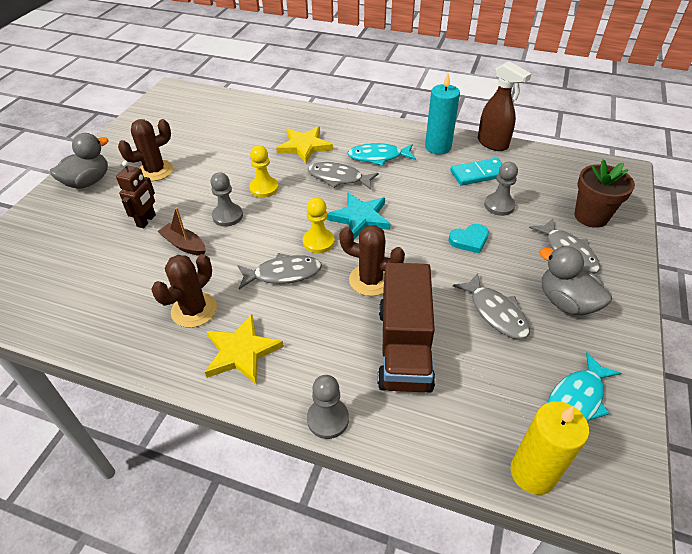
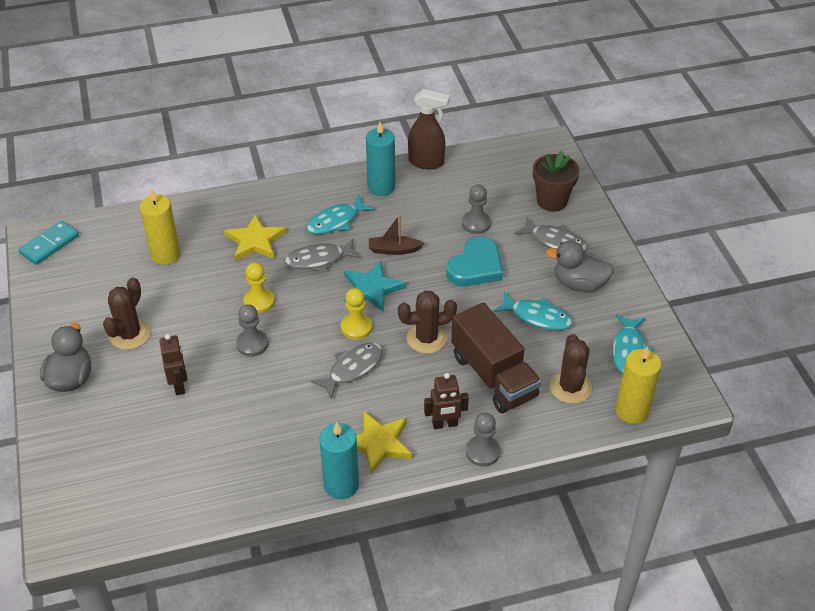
camera: 35 degrees left, 0 degrees up
(173, 371) = (341, 485): none -> turquoise candle
(184, 245) = (240, 388): brown boat -> brown boat (394, 250)
(194, 310) = (308, 434): brown cactus -> brown cactus (570, 387)
(235, 130) = (165, 255): none -> yellow candle
(316, 368) = (445, 424): none -> brown robot
(469, 240) = (475, 267): turquoise heart -> turquoise heart, size x1.67
(478, 174) = (437, 200): turquoise domino -> turquoise domino (49, 245)
(495, 312) = (537, 317): grey fish -> turquoise fish

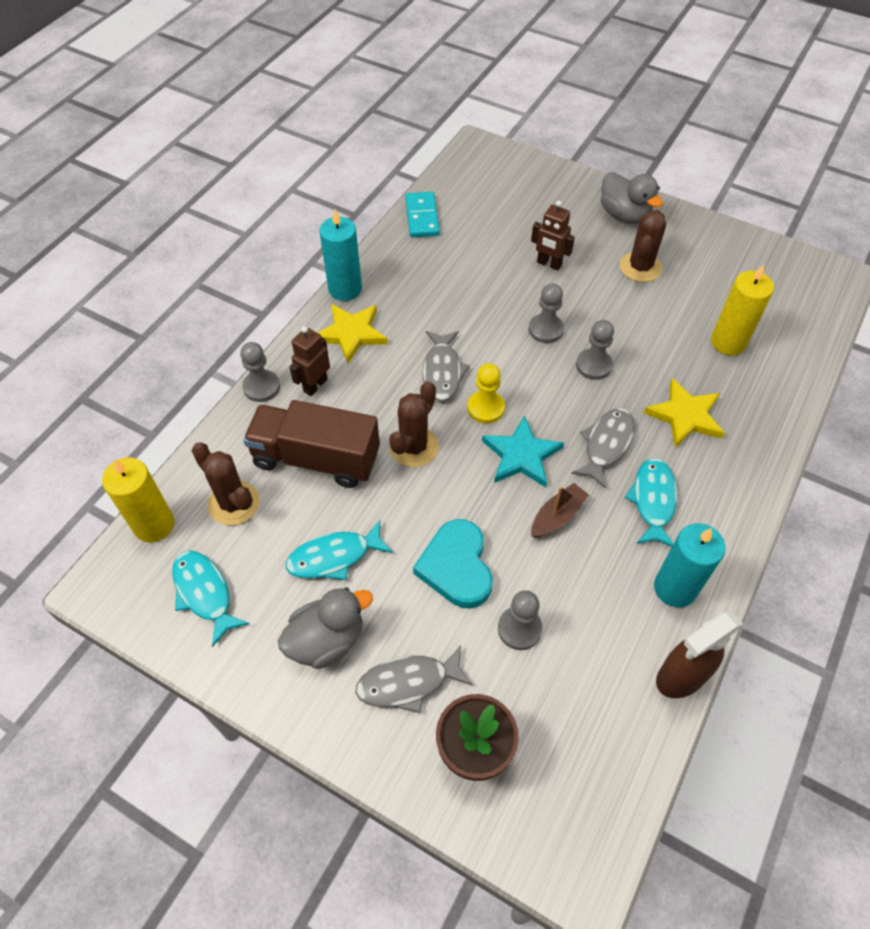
camera: 135 degrees right, 10 degrees up
(49, 245) = (818, 278): turquoise domino -> turquoise domino (422, 217)
(130, 335) = (640, 267): brown cactus -> brown cactus turned 45 degrees clockwise
(259, 302) = (593, 365): yellow pawn -> grey pawn

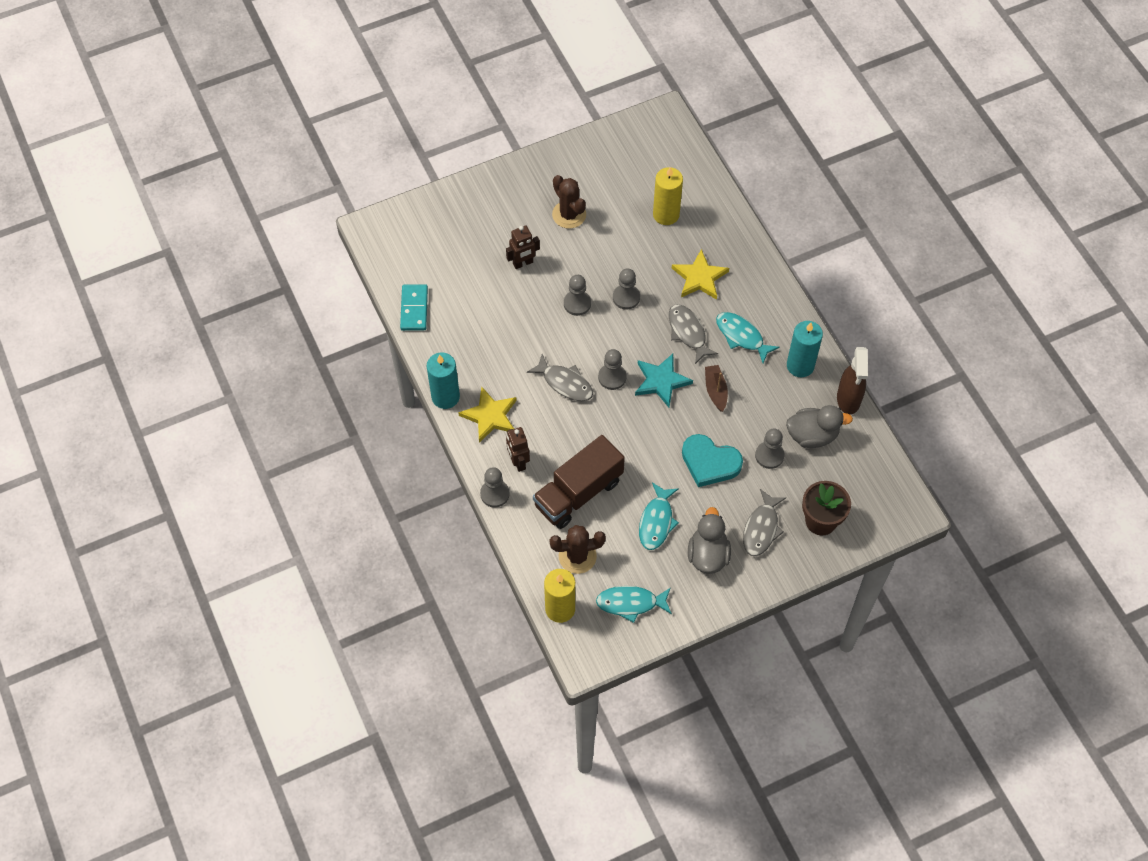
camera: 55 degrees left, 5 degrees up
(414, 447) = (611, 434): brown cactus -> none
(422, 217) = (414, 309): turquoise domino -> turquoise domino turned 60 degrees clockwise
(485, 408) = (612, 377): yellow pawn -> grey pawn
(624, 215) = (515, 189): grey duck -> grey duck (812, 435)

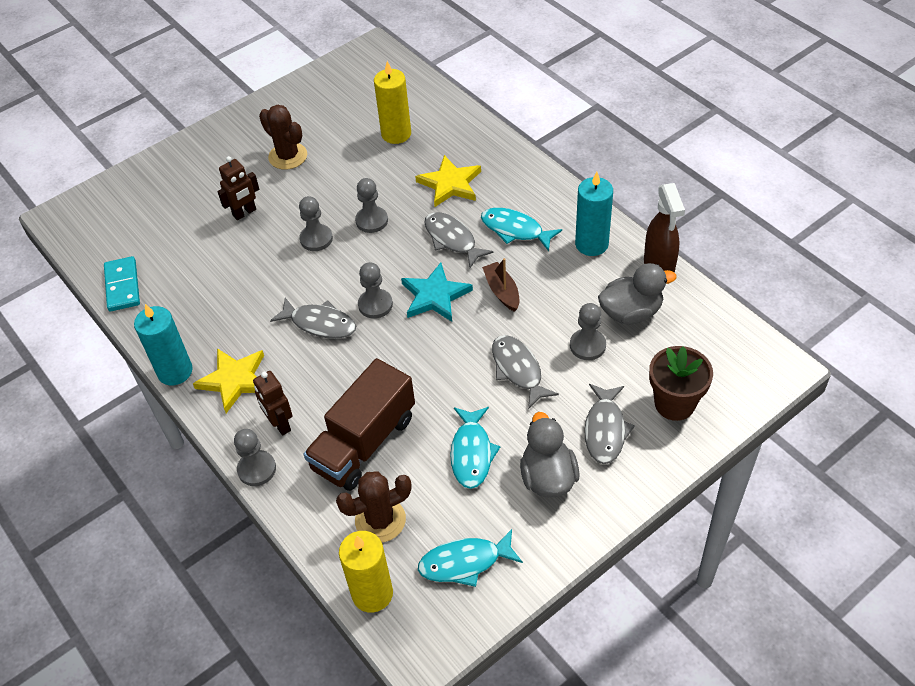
camera: 10 degrees left, 10 degrees down
(710, 462) = (518, 370): turquoise heart -> grey fish

